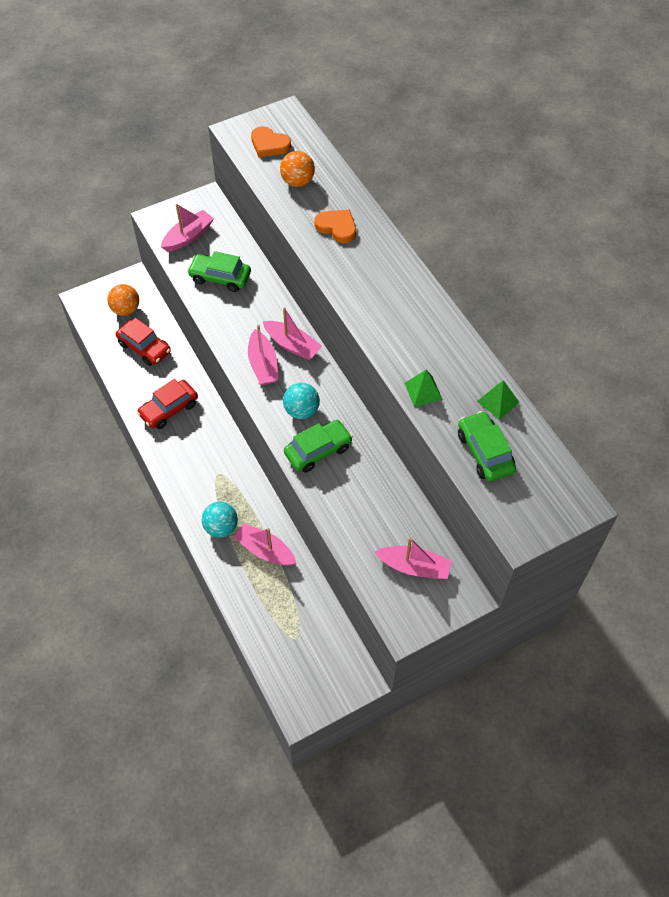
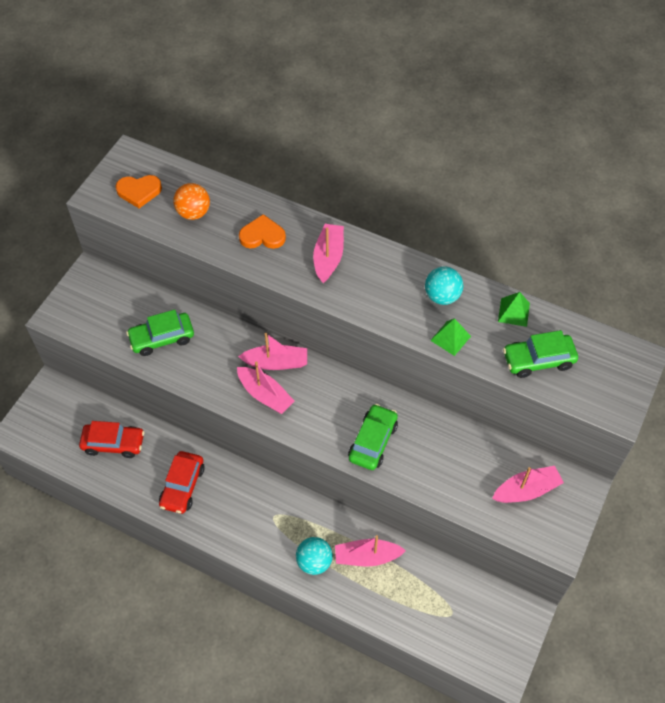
camera: 35 degrees left, 0 degrees up
(126, 309) = (66, 418): orange ball -> none
(188, 236) = (100, 317): pink boat -> pink boat (328, 257)
(301, 411) = (331, 415): turquoise ball -> turquoise ball (442, 296)
(485, 452) = (538, 360): green car -> green car turned 45 degrees counterclockwise

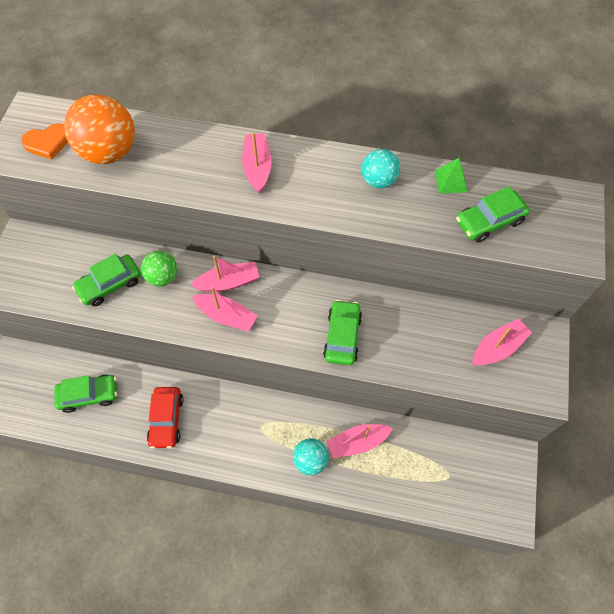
camera: 15 degrees left, 5 degrees up
(113, 443) = (89, 395): red car -> green car
(193, 213) = (109, 152): orange ball -> orange ball, size x1.74
(214, 343) = (163, 277): none -> green ball
(262, 235) = (185, 160): orange heart -> none
(450, 338) = (399, 219): green pyramid -> none

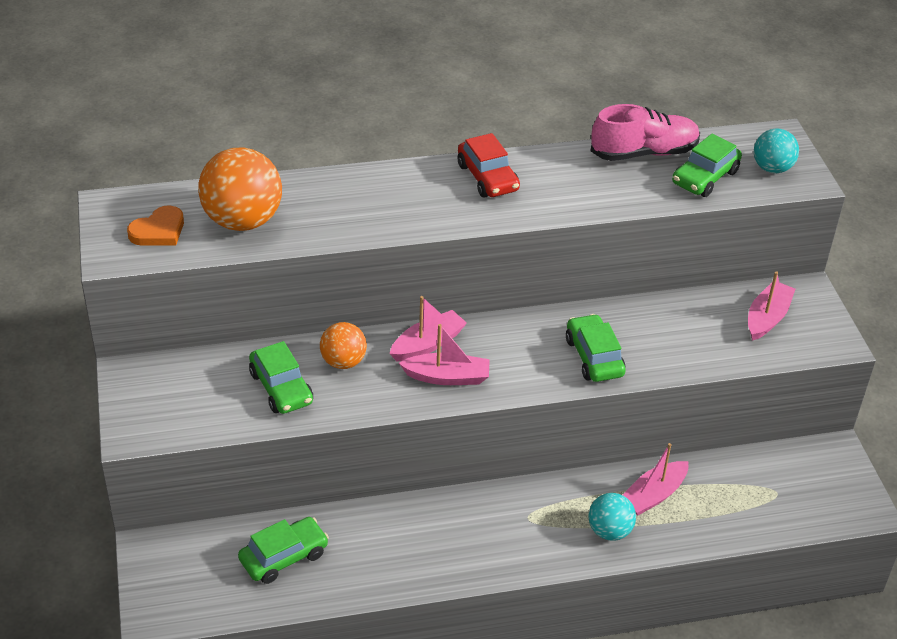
camera: 25 degrees left, 20 degrees down
(110, 284) = (281, 388): green car -> green car turned 60 degrees counterclockwise
(163, 277) = (343, 362): green ball -> orange ball
(166, 420) = (404, 549): red car -> red car (487, 177)
(257, 167) = (427, 192): pink boat -> none
(378, 181) = (568, 171): turquoise ball -> turquoise ball (772, 168)
(451, 181) = (644, 153): green pyramid -> pink shoe

